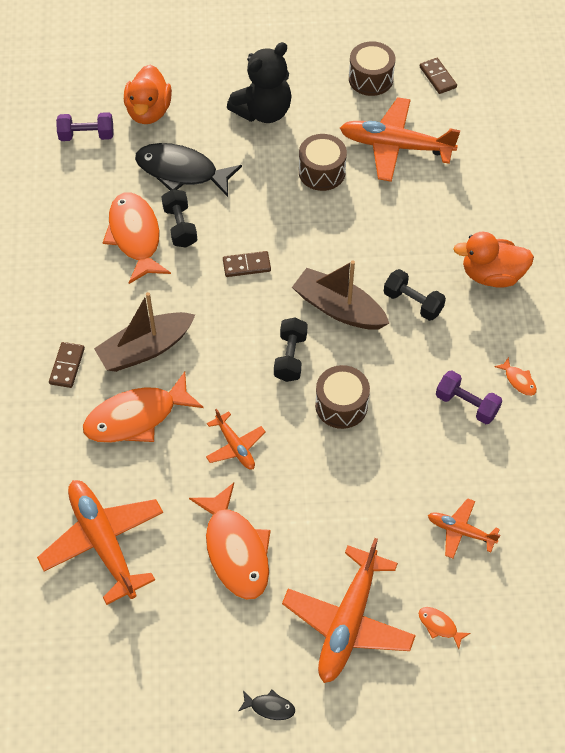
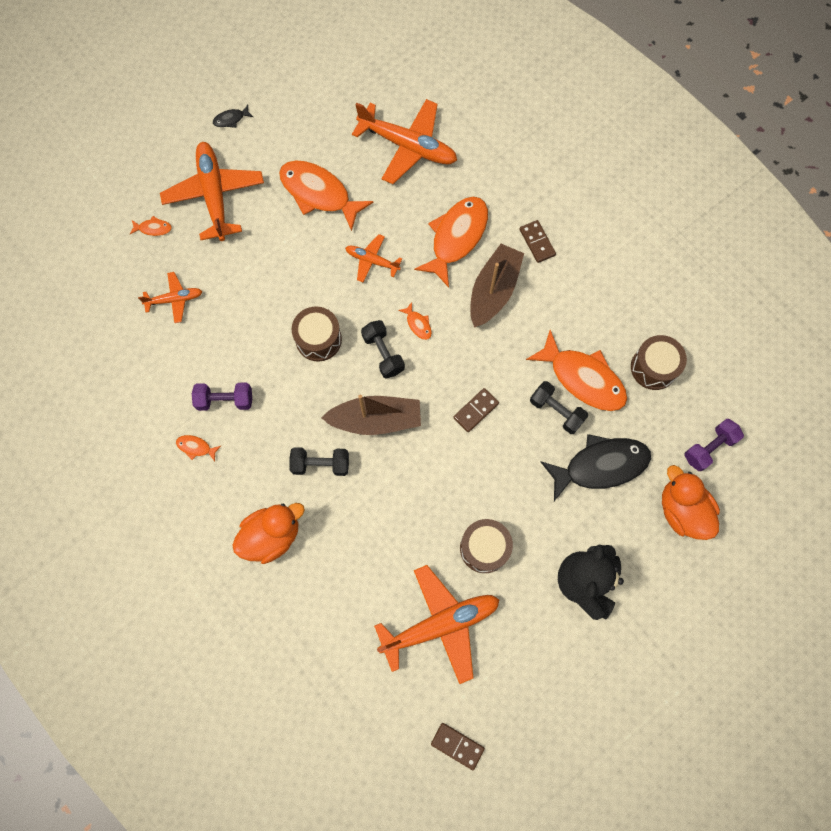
camera: 145 degrees right, 15 degrees up
(238, 362) = (418, 324): none -> orange fish
(370, 79) = (519, 696): brown drum -> brown drum (653, 367)

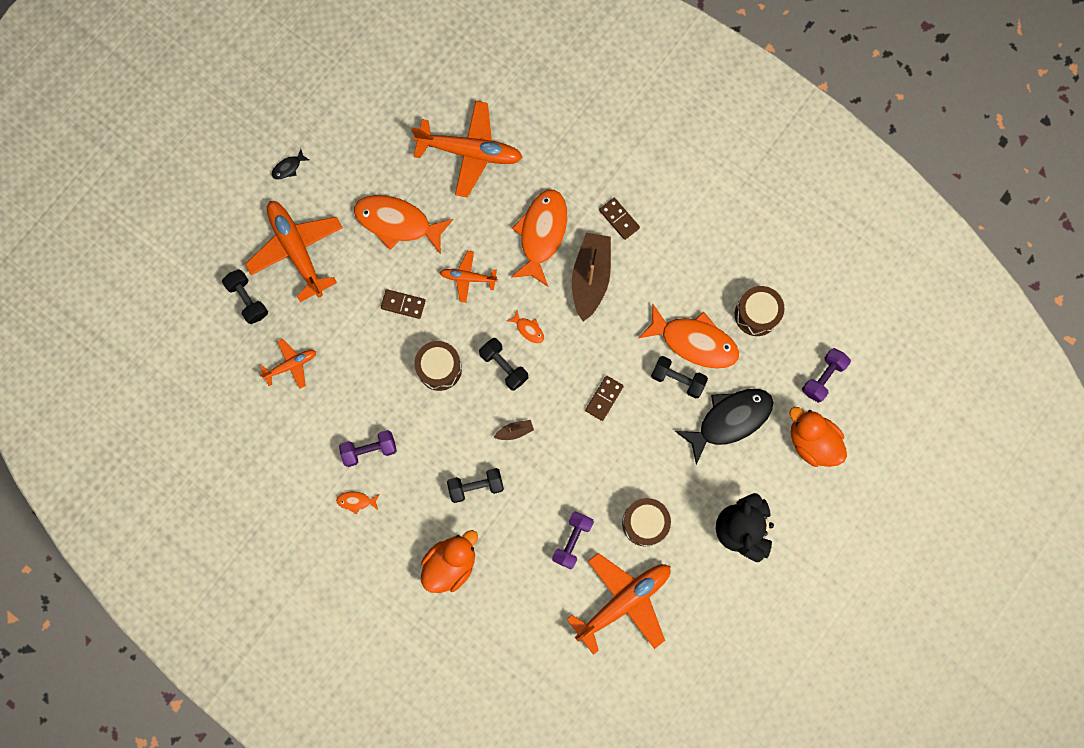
camera: 15 degrees left, 5 degrees up
(153, 228) = (248, 299): orange fish -> black dumbbell
(376, 420) = (514, 431): brown boat -> brown boat, size x0.44
(404, 546) = (572, 540): none -> purple dumbbell
(457, 746) = (666, 701): brown domino -> brown domino (403, 304)

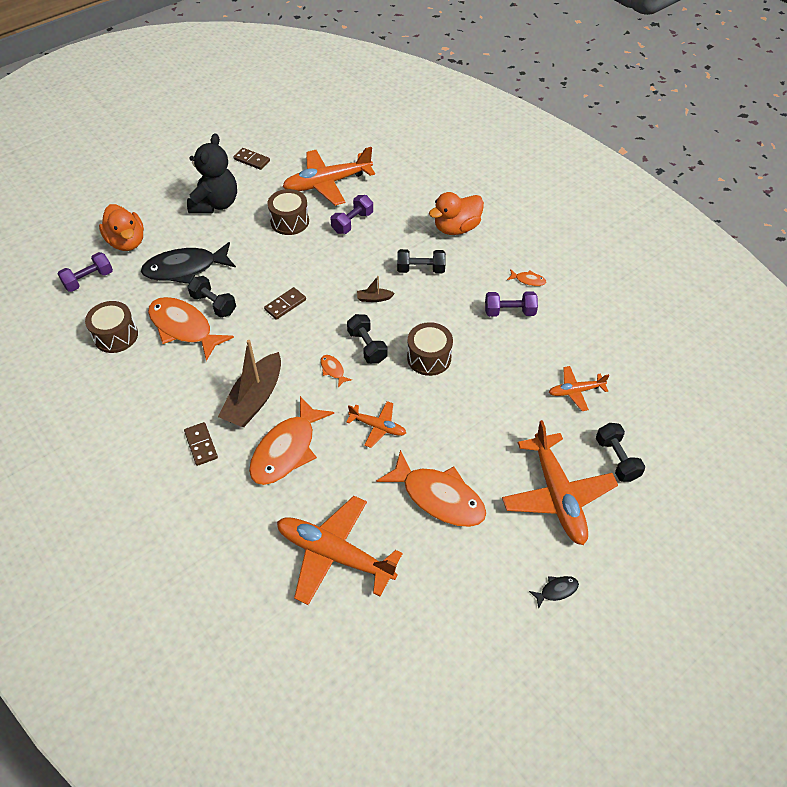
camera: 165 degrees left, 25 degrees down
(403, 304) = (451, 418): brown domino -> brown domino (252, 160)

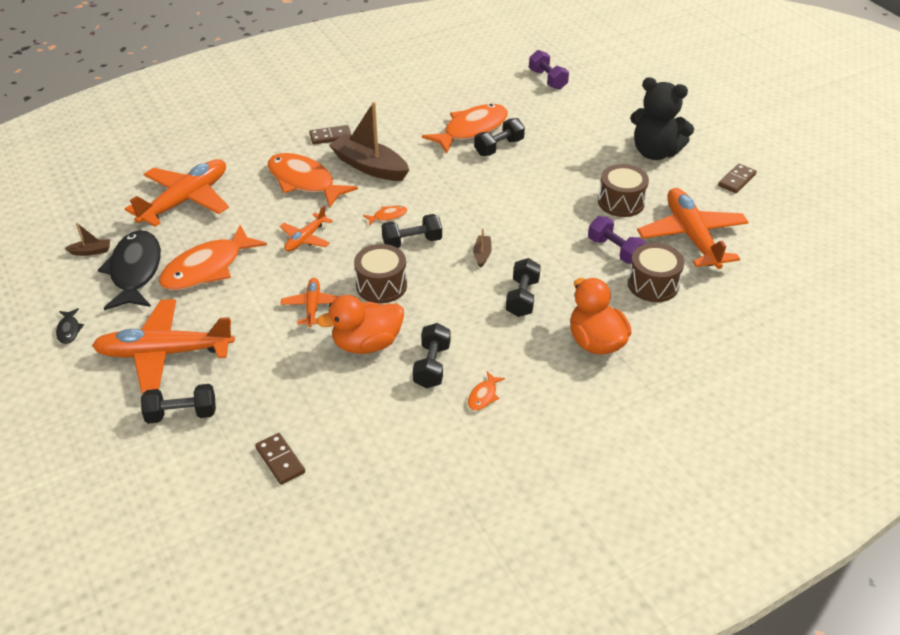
camera: 100 degrees right, 10 degrees down
(116, 336) = (472, 94): brown drum -> brown drum (653, 284)
(127, 242) = (598, 99): orange duck -> orange duck (367, 344)
(185, 269) = (553, 131): black fish -> black fish (135, 271)
(285, 305) = (487, 191): brown domino -> brown domino (280, 460)
(439, 620) = (91, 251): none -> brown boat
(509, 312) = (432, 366): purple dumbbell -> black dumbbell
(575, 391) = (289, 401): orange plane -> orange plane (313, 306)

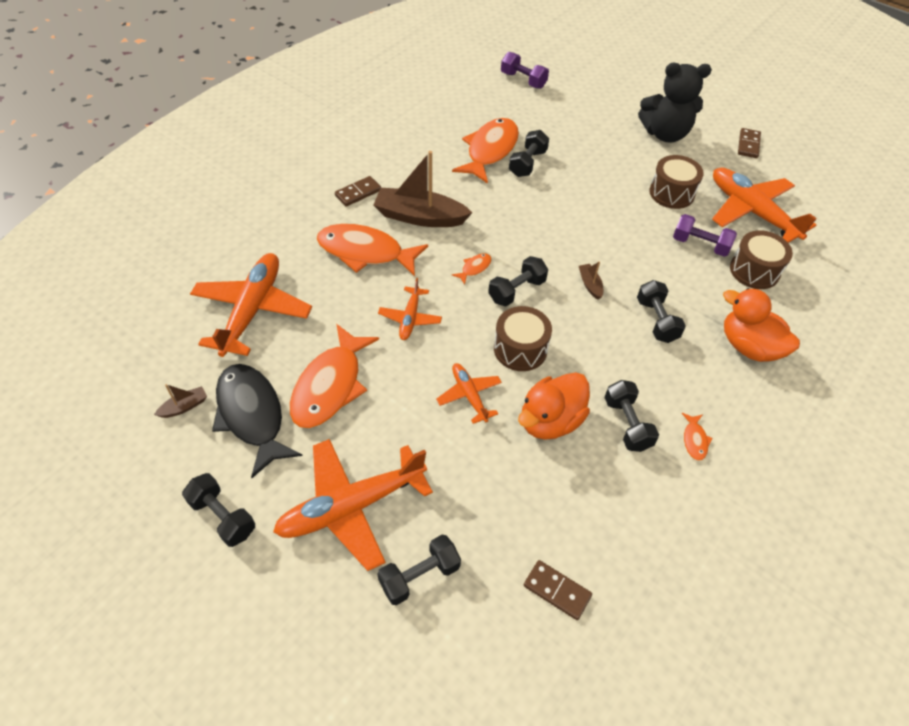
camera: 25 degrees left, 10 degrees up
(69, 330) = (223, 517): black fish -> black dumbbell

